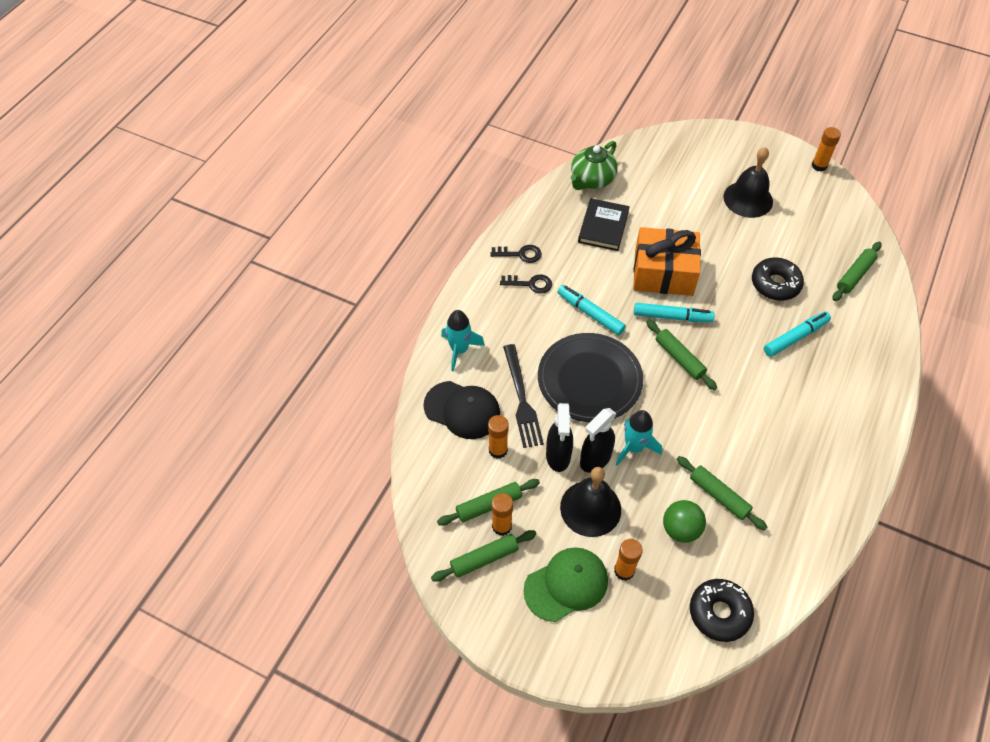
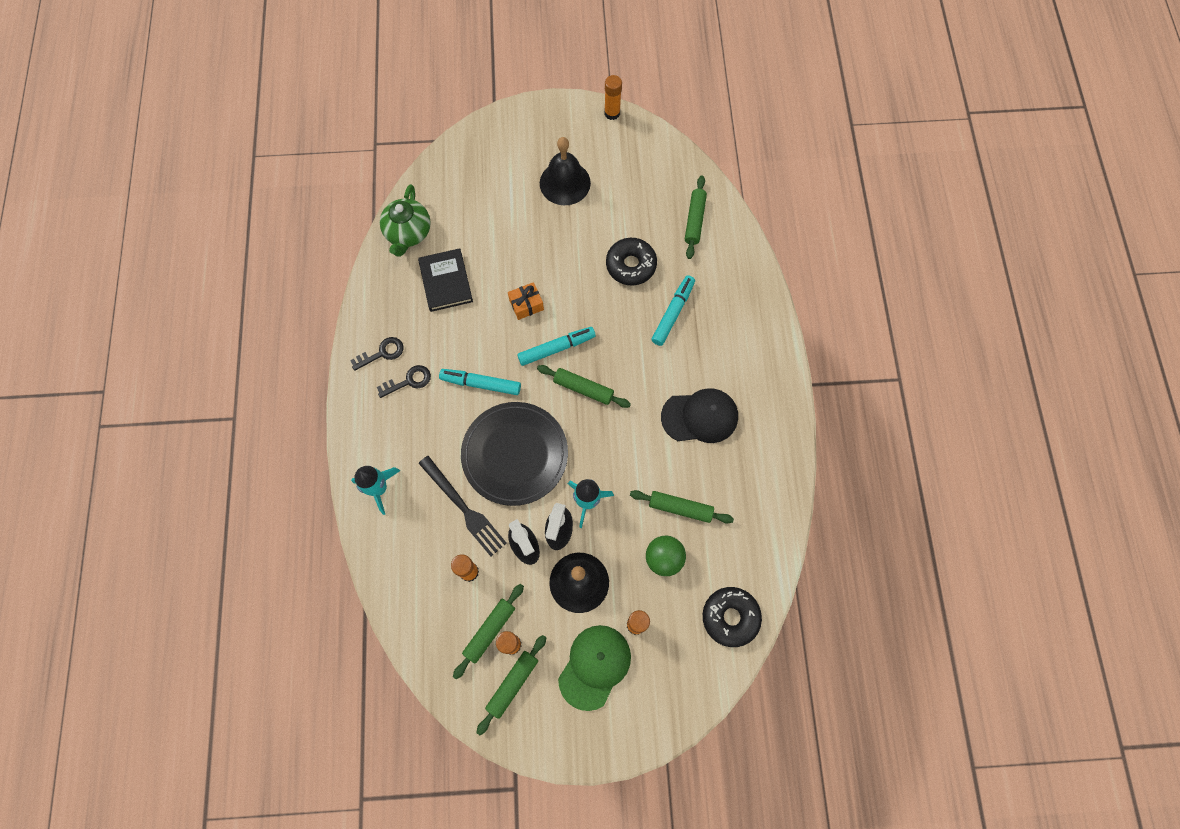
camera: 30 degrees left, 15 degrees up
(462, 410) = (415, 549): black cap -> black cap (700, 417)
(663, 273) = (526, 304): orange gift -> orange gift, size x0.46

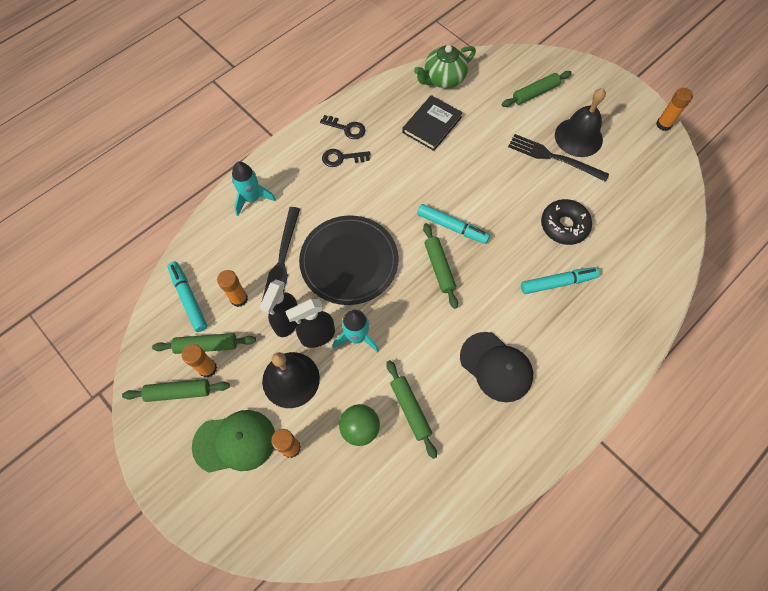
camera: 50 degrees right, 5 degrees down
(409, 381) = (342, 158): black key -> black key turned 150 degrees clockwise
(481, 384) = (380, 201): turquoise marker -> turquoise marker (189, 299)
(526, 304) = (464, 183): orange gift -> none
(566, 217) = (554, 157): none -> black fork
(694, 220) = (645, 241): green rolling pin -> green rolling pin (535, 93)
(730, 617) = (355, 520): black donut -> none

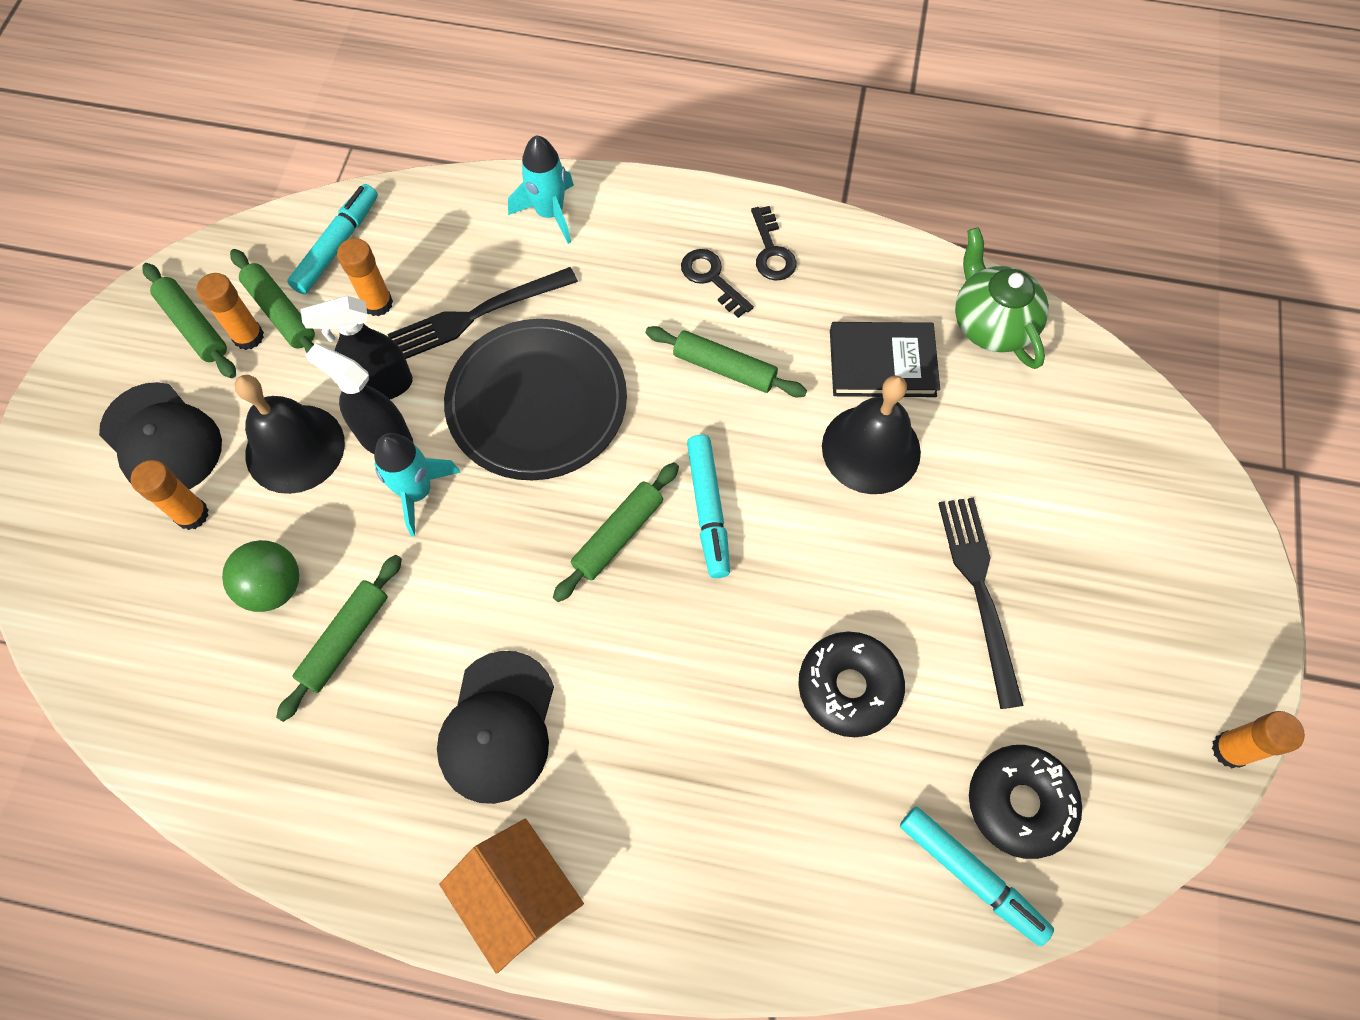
camera: 55 degrees right, 0 degrees up
(235, 442) = (162, 439): green cap -> black cap
(443, 79) = (991, 324): green teapot -> green teapot turned 45 degrees clockwise
(535, 93) = (1093, 482): green rolling pin -> green rolling pin (724, 368)
(557, 283) = (724, 739): turquoise marker -> turquoise marker (970, 875)
(576, 401) = (518, 896): none -> orange house
(578, 137) = (1061, 609): black bell -> black bell (871, 449)
(644, 200) = (1019, 803): none -> black donut

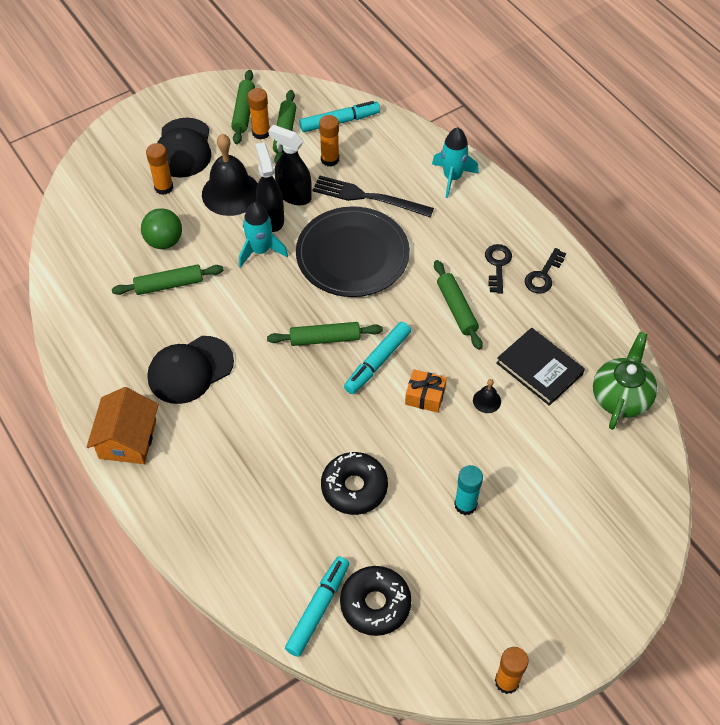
camera: 45 degrees right, 10 degrees down
(803, 503) = (425, 396): none -> orange gift
(871, 449) = (487, 401): black bell -> black bell, size x0.43
(970, 875) = (318, 609): turquoise marker -> turquoise marker turned 150 degrees counterclockwise
(979, 591) = (465, 505): black fork -> turquoise glue stick

